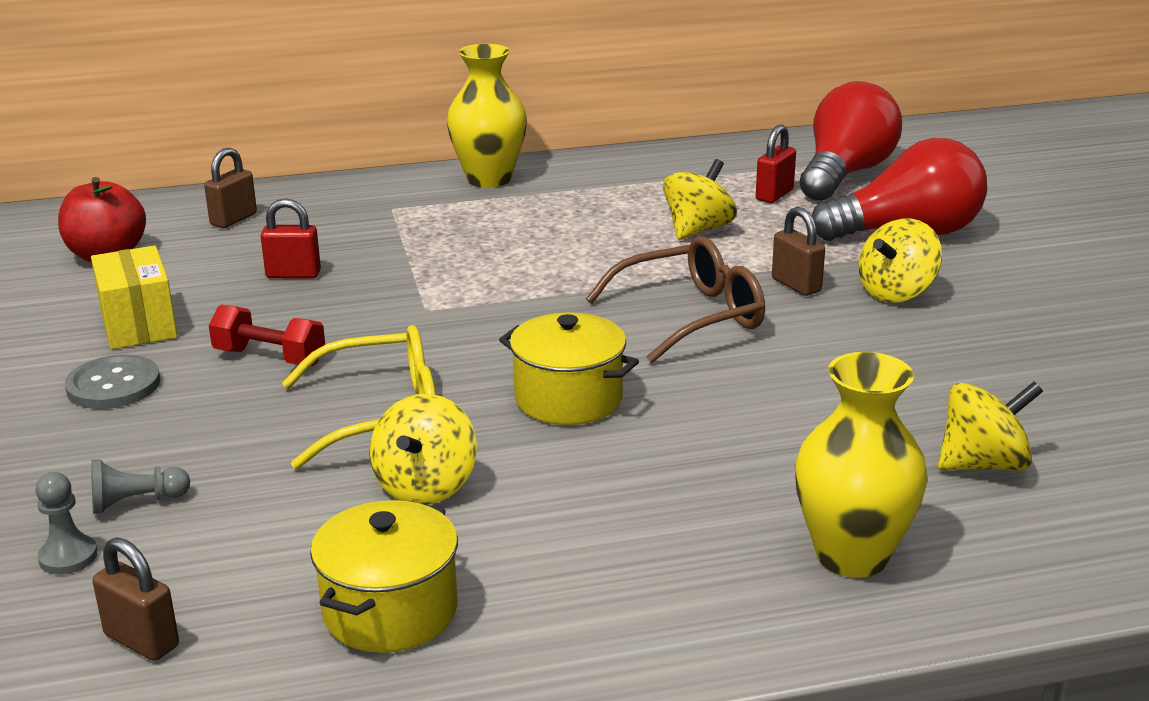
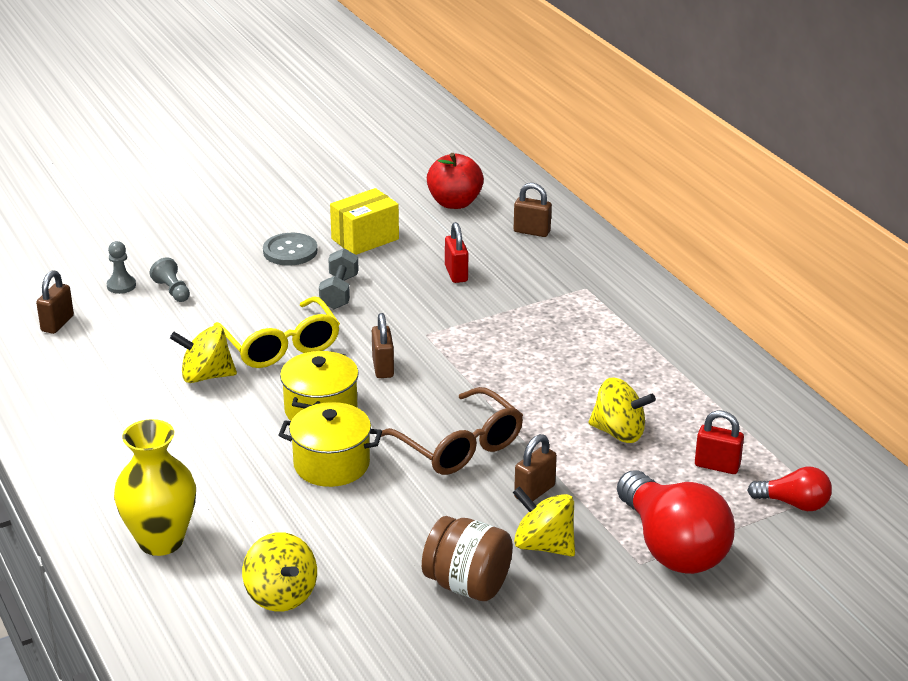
camera: 75 degrees right, 5 degrees up
(269, 357) = (339, 292): red dumbbell -> grey dumbbell
(390, 611) = (88, 388): yellow pot -> yellow pot (331, 464)
(489, 179) = (665, 319): yellow vase -> none
(489, 345) = (383, 368): none -> brown padlock
(845, 174) = (794, 504): red light bulb -> red light bulb, size x0.52
(965, 342) = (467, 585): none -> brown jar

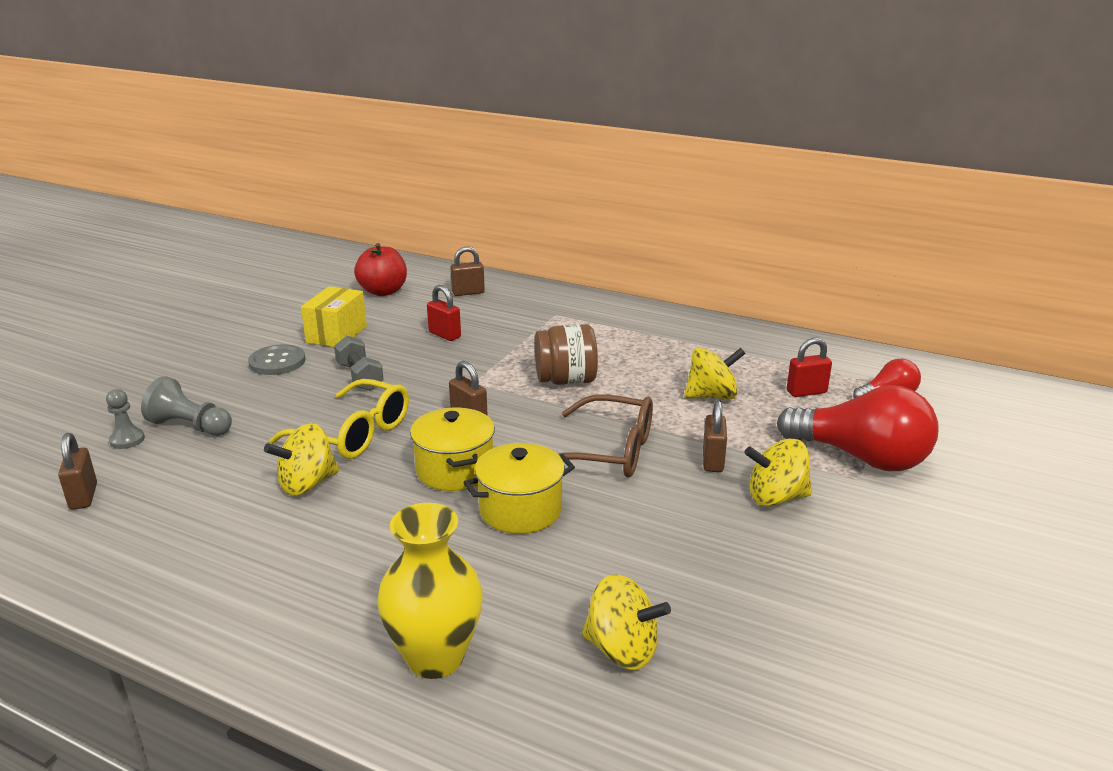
camera: 35 degrees left, 5 degrees down
(172, 291) = (190, 426): grey pawn -> grey pawn, size x1.51
(467, 585) = (765, 556): brown jar -> brown jar (566, 380)

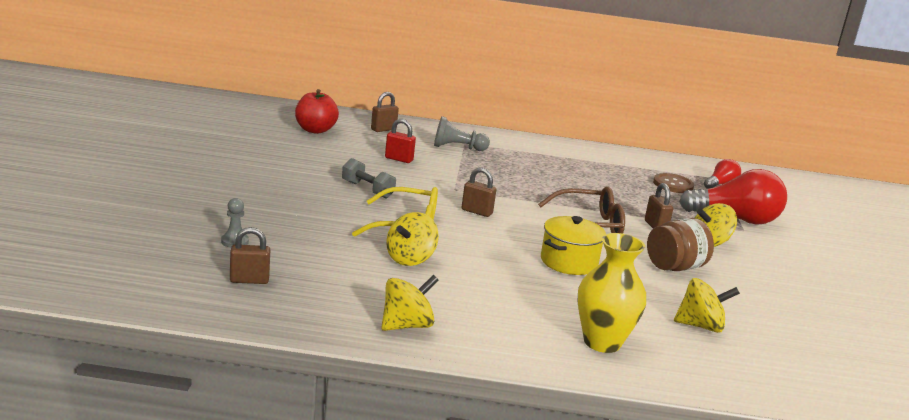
camera: 25 degrees left, 5 degrees down
(83, 496) = (249, 280): brown padlock -> brown padlock turned 60 degrees counterclockwise
(190, 426) = (275, 229): grey pawn -> grey pawn (457, 148)
(277, 362) = (289, 182): grey button -> none
(336, 334) = (314, 162): yellow box -> none
(455, 470) = (502, 243): yellow pot -> none
(566, 380) = (517, 185): brown jar -> brown jar (674, 267)
(711, 396) = (619, 190): yellow spinning top -> yellow spinning top (406, 325)
(806, 392) = (673, 185): red padlock -> brown button

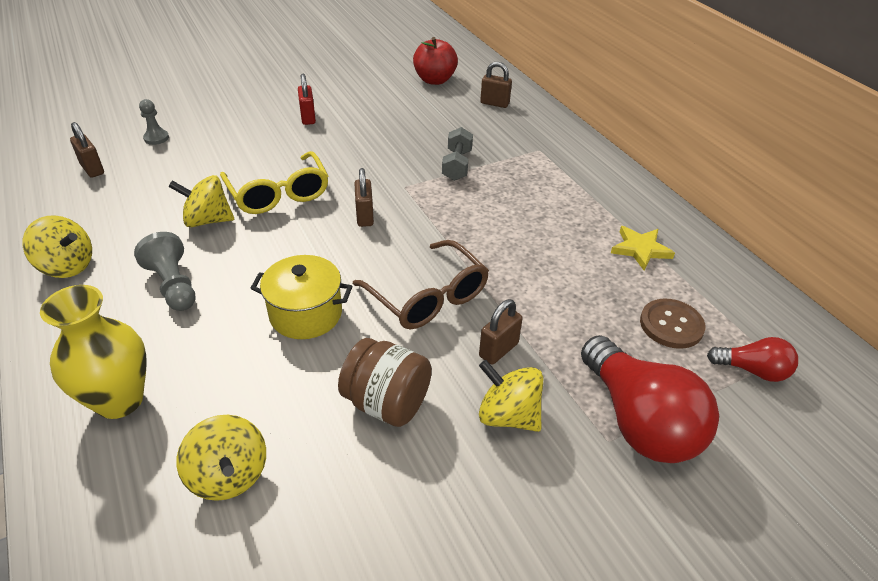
camera: 60 degrees right, 20 degrees up
(367, 190) = (335, 148): grey dumbbell -> grey dumbbell (457, 165)
(399, 159) = (433, 135): red padlock -> red padlock (308, 118)
(457, 148) = (517, 151): grey pawn -> grey pawn (173, 285)
(602, 164) = (640, 249): none -> yellow star

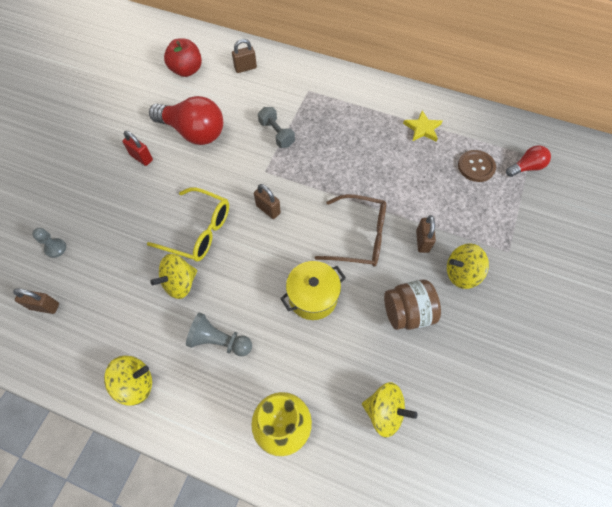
camera: 40 degrees left, 20 degrees up
(639, 421) = (510, 231): red light bulb -> red light bulb (193, 132)

